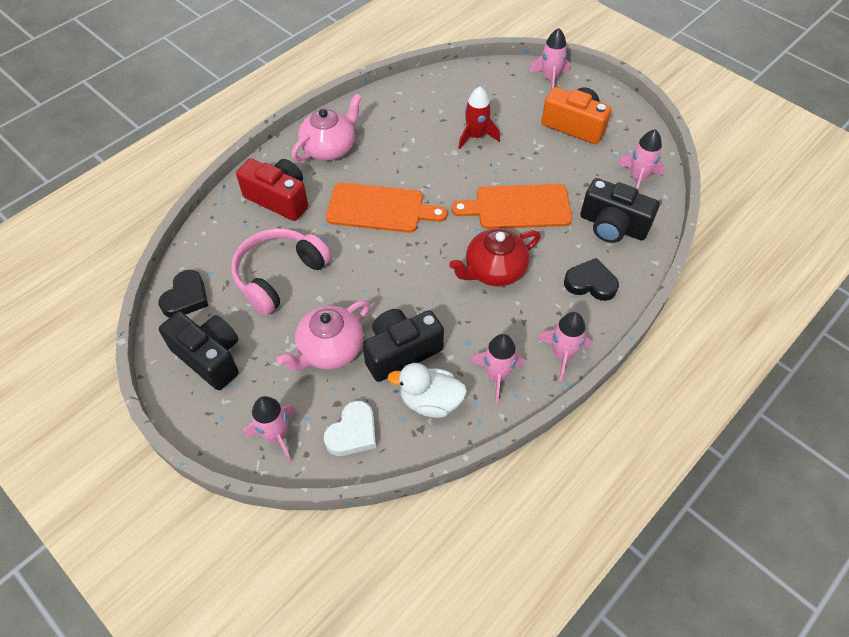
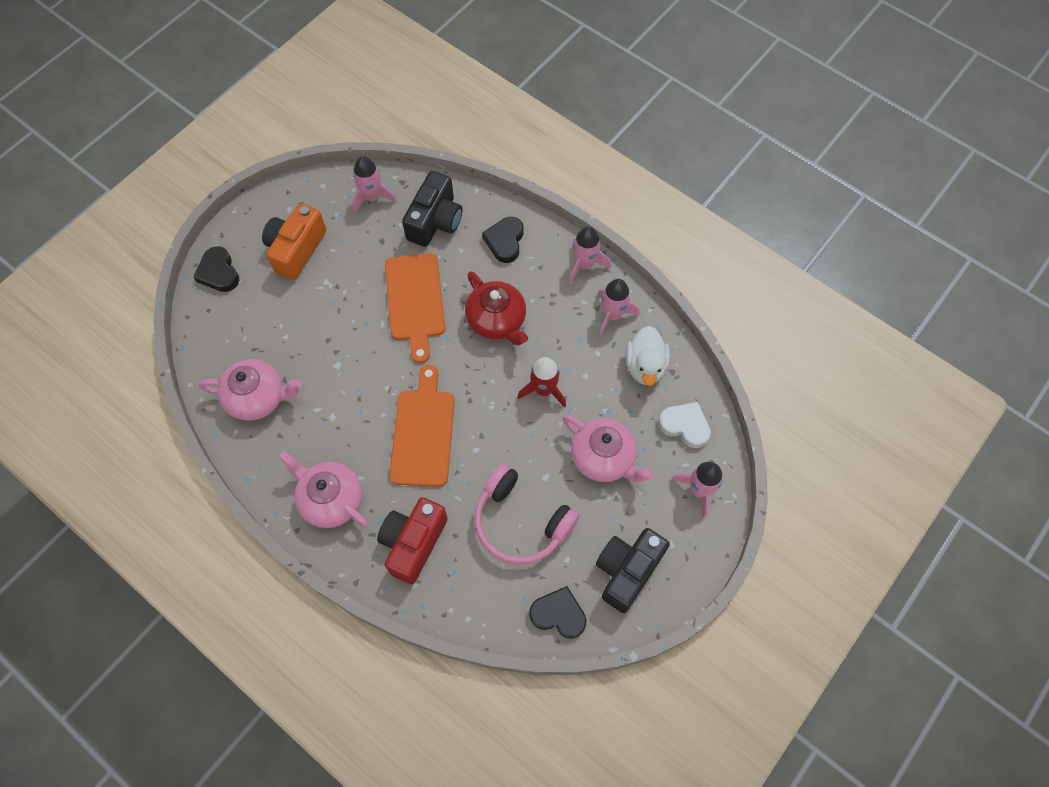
camera: 95 degrees left, 10 degrees up
(401, 352) = (598, 394): black camera -> none
(428, 104) = (258, 397): none -> pink teapot
(476, 136) = (312, 344): red rocket -> red rocket (544, 390)
(549, 79) = (219, 272): pink rocket -> black heart

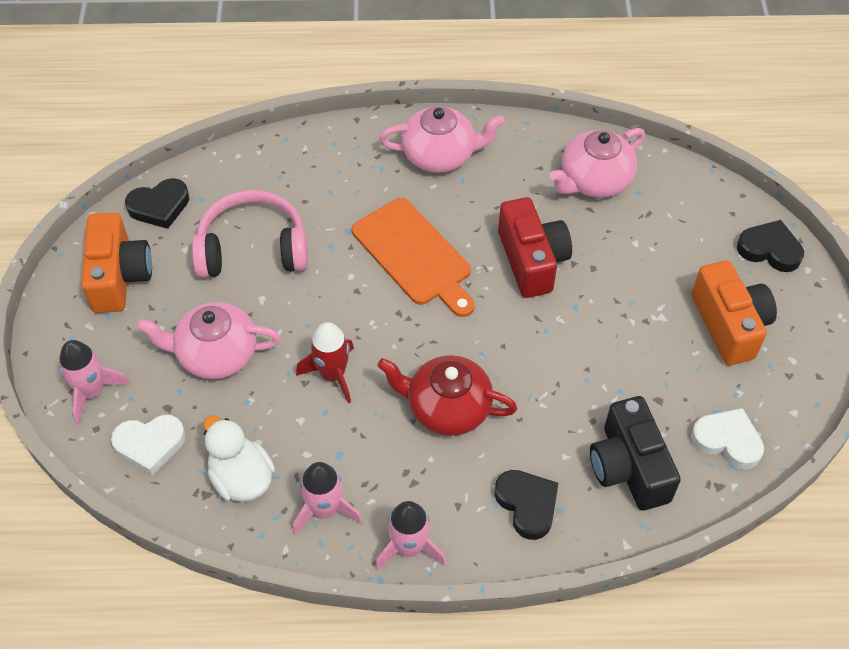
camera: 140 degrees right, 10 degrees down
(372, 197) = (727, 441): pink rocket -> white heart
(413, 543) = (336, 173): red camera -> red camera (532, 260)
(415, 301) = (552, 364): orange cutting board -> none
(627, 571) = (119, 276): black camera -> orange camera

